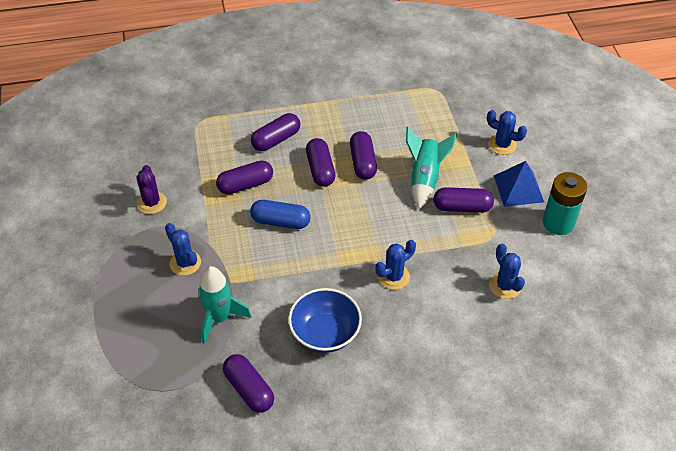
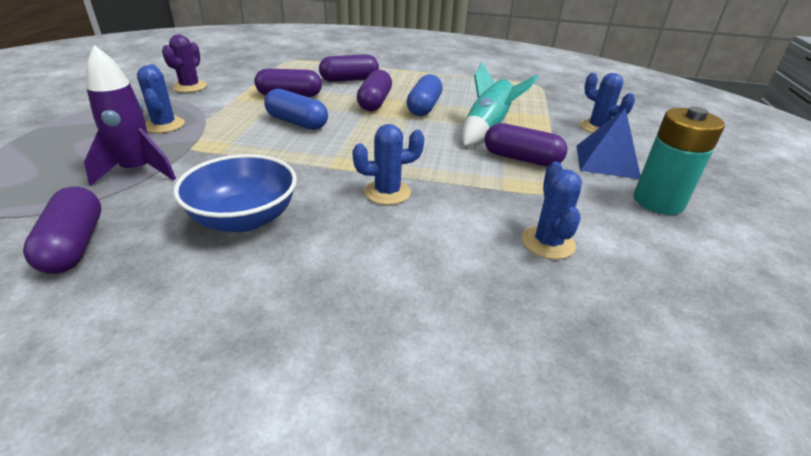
camera: 20 degrees right, 15 degrees down
(219, 318) = (138, 171): turquoise rocket -> purple rocket
(362, 162) = (424, 107): purple capsule -> blue capsule

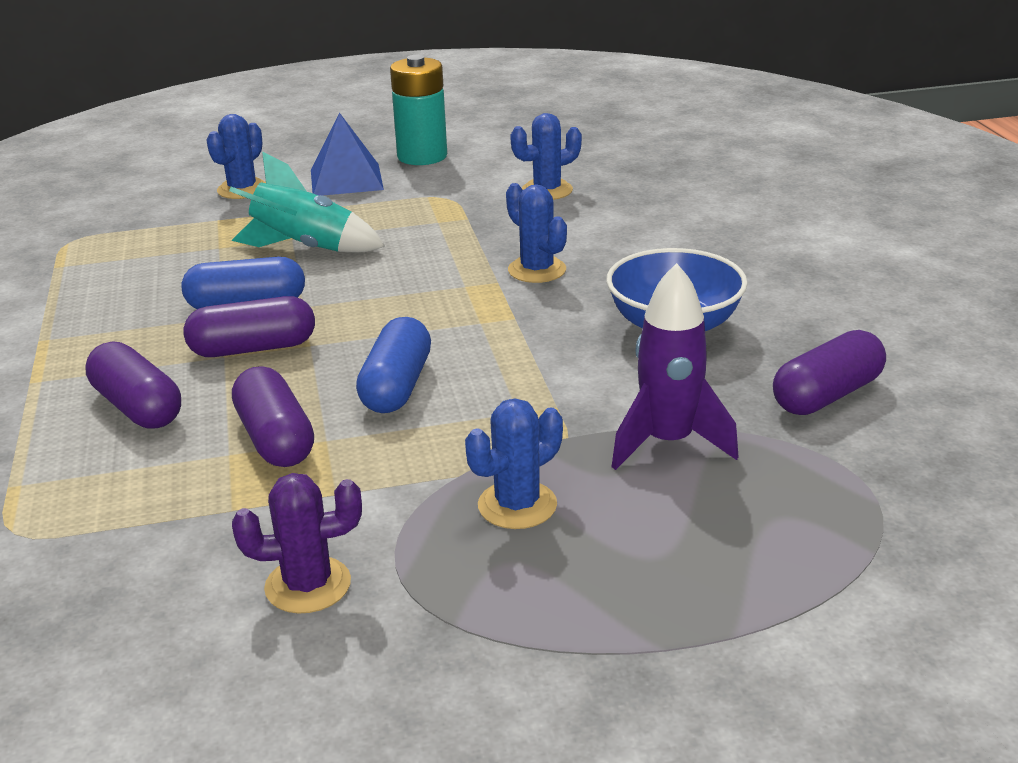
camera: 110 degrees left, 5 degrees down
(521, 159) = (381, 218): purple capsule -> none

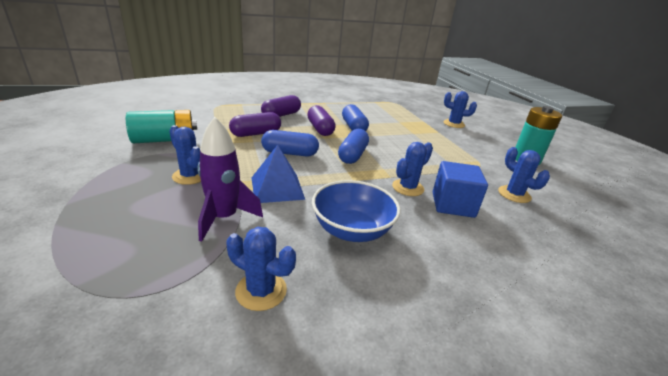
camera: 80 degrees right, 0 degrees up
(304, 248) = (406, 135): turquoise rocket -> none
(308, 585) = (164, 140): purple cactus -> turquoise battery
(346, 179) = (481, 142): blue pyramid -> blue pyramid (277, 188)
(406, 313) = (353, 155): none -> blue capsule
(586, 241) = (453, 205): none -> blue cube
(827, 395) = (261, 291): purple capsule -> blue cactus

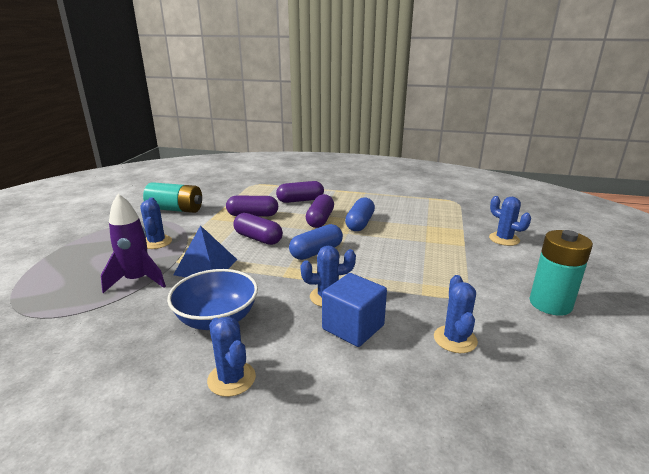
camera: 35 degrees right, 5 degrees down
(261, 291) = (92, 340): blue cactus -> blue cactus (231, 379)
(290, 153) = (258, 238): blue capsule -> purple capsule

